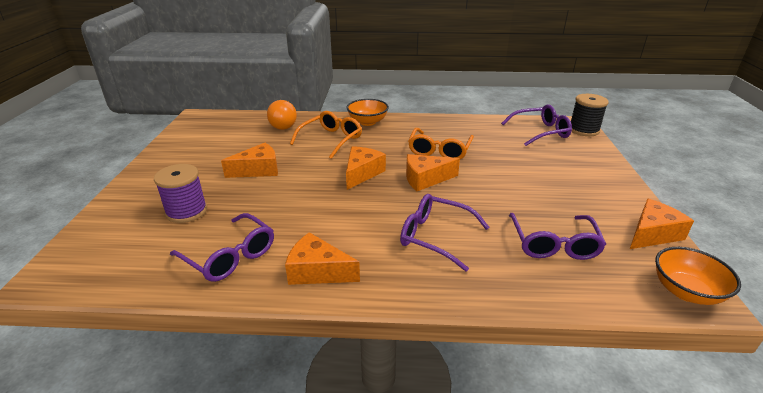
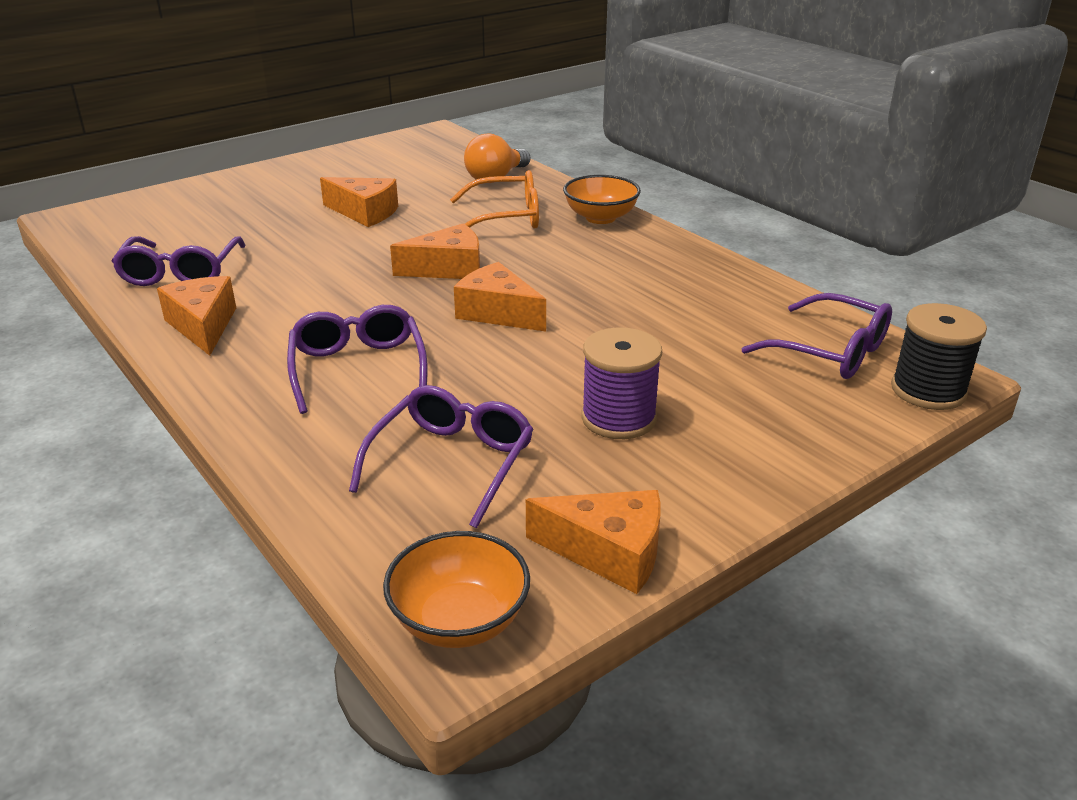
camera: 50 degrees right, 0 degrees up
(186, 211) = (233, 219): purple spool -> purple spool (618, 418)
(439, 151) = (600, 294): orange glasses -> none
(553, 244) = (452, 462): purple glasses -> purple glasses turned 150 degrees clockwise

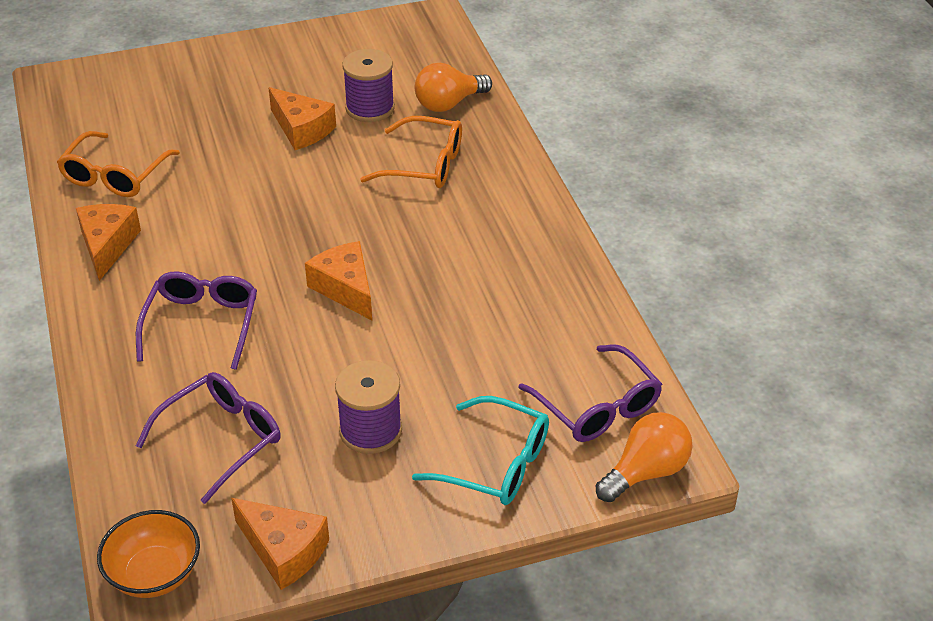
camera: 20 degrees right, 10 degrees up
(180, 273) = (115, 175): purple glasses -> orange glasses
(422, 190) = (370, 108): none -> purple spool
(448, 268) = (334, 223): orange cheese -> none
(600, 218) = (512, 185): orange bowl -> none
(776, 417) = (495, 464): none -> turquoise glasses
(928, 390) = (646, 472): black spool -> orange light bulb

